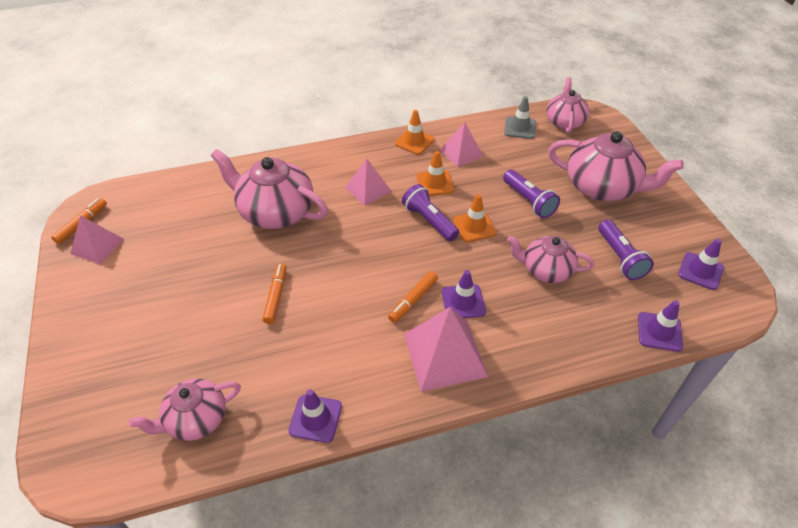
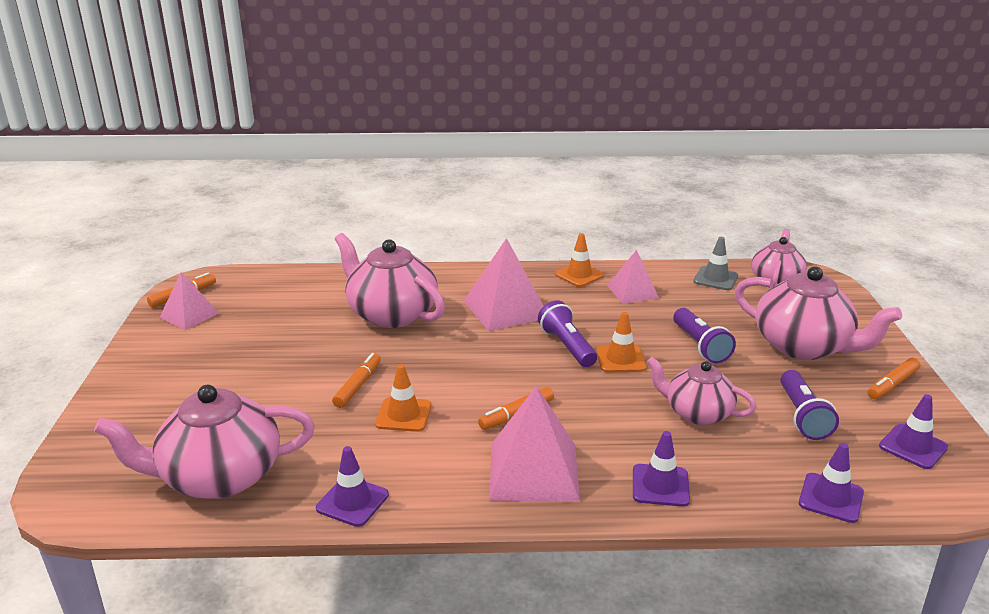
camera: 15 degrees right, 20 degrees down
(196, 419) = (219, 477): pink teapot -> pink teapot, size x1.61
(368, 189) = (506, 309): pink pyramid -> pink pyramid, size x1.61
(435, 183) = (588, 314): orange traffic cone -> orange traffic cone (403, 415)
(463, 302) = (577, 426): purple traffic cone -> purple traffic cone (660, 485)
(672, 213) = (892, 384): none -> orange marker

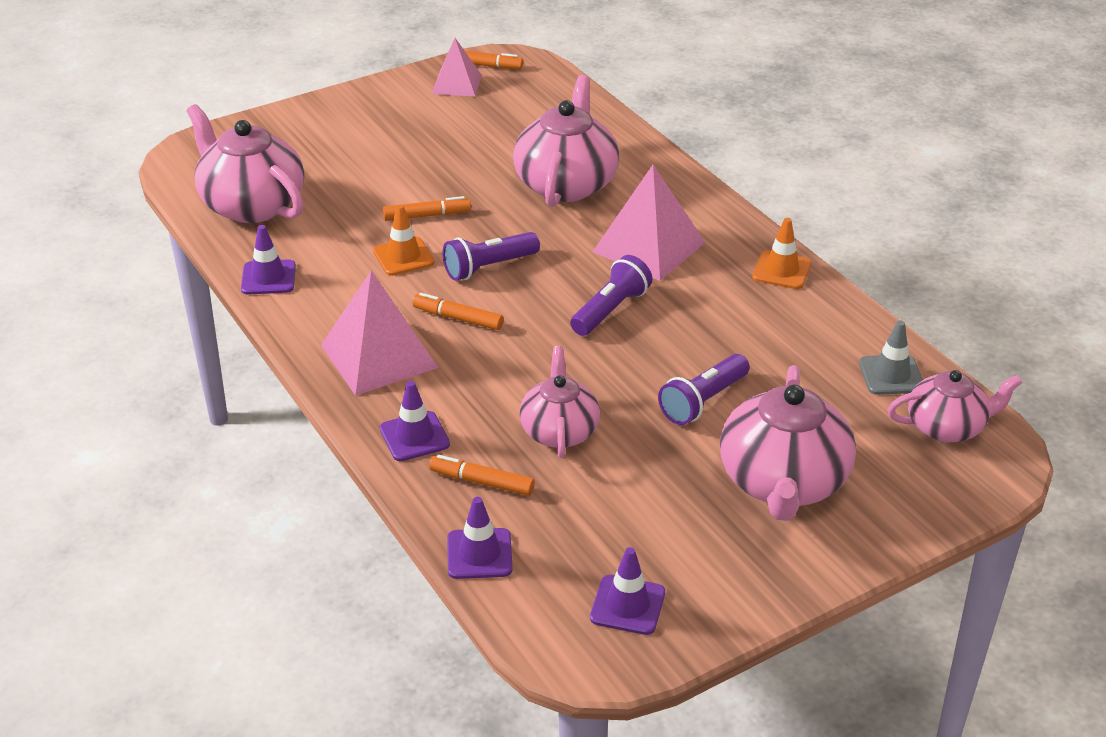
camera: 60 degrees right, 10 degrees up
(620, 359) = (618, 353): orange traffic cone -> none
(632, 291) = (783, 320): pink pyramid -> none
(802, 416) = (618, 509): purple flashlight -> purple flashlight (488, 267)
(892, 384) = (758, 572): orange marker -> orange marker (482, 482)

